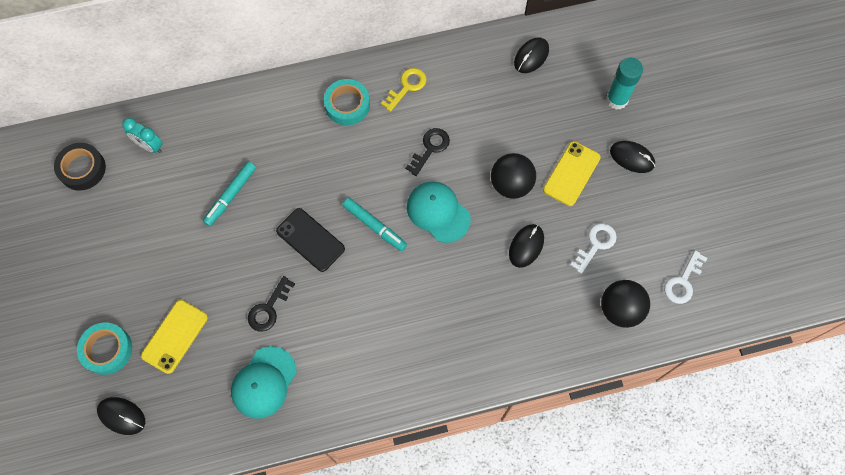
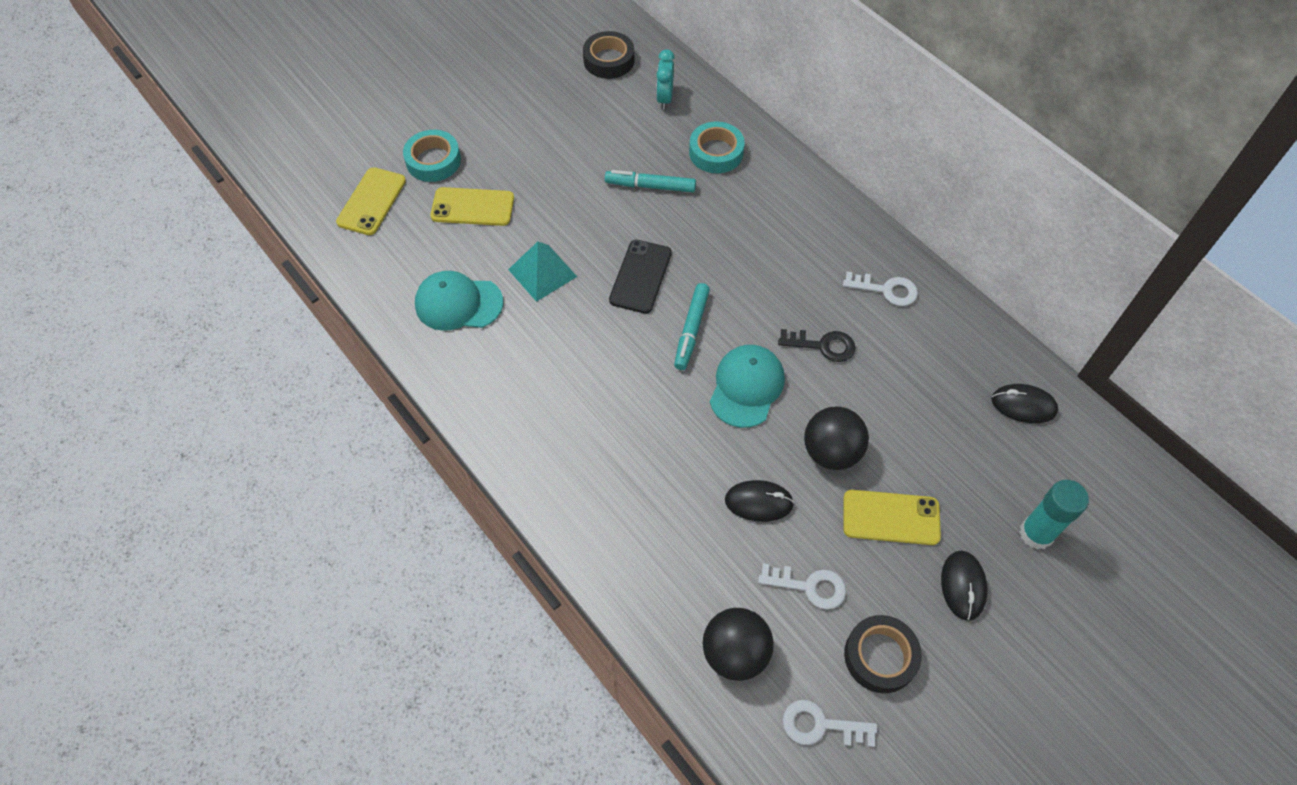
camera: 65 degrees right, 10 degrees down
(122, 416) = (372, 201): black mouse -> yellow phone
(269, 308) = (542, 273): black key -> turquoise pyramid
(347, 105) = (823, 242): turquoise tape -> turquoise tape (716, 152)
(407, 87) = (886, 290): yellow key -> white key
(655, 227) = (880, 656): none -> black tape

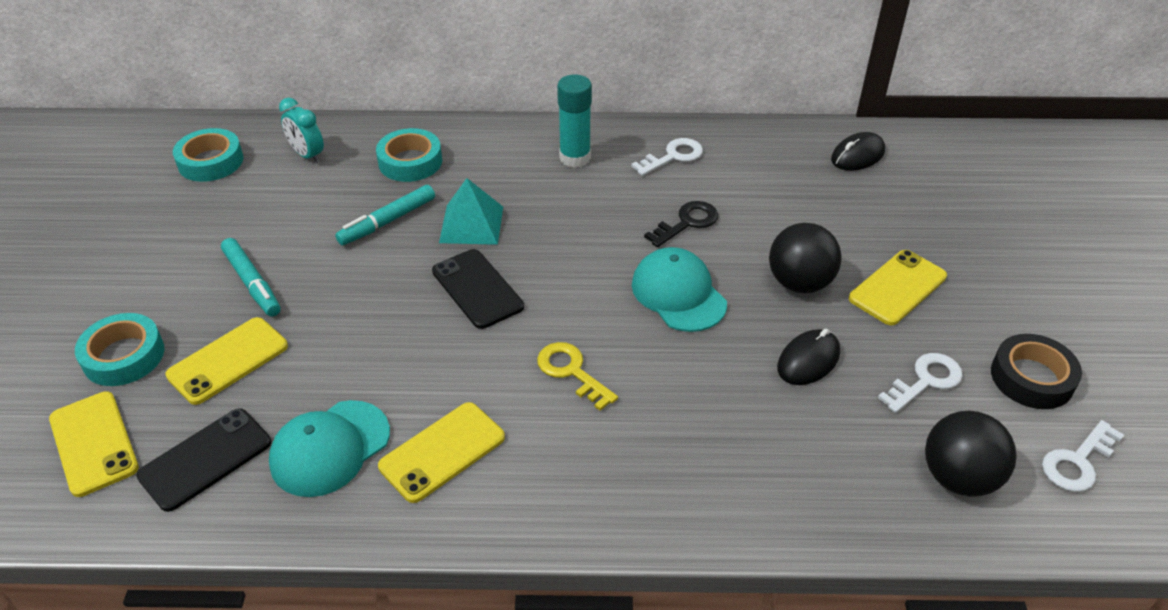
camera: 50 degrees left, 15 degrees down
(403, 256) = (205, 459): none -> black phone
(502, 357) = (442, 452): none -> yellow phone
(542, 273) = (381, 356): turquoise pyramid -> turquoise pyramid (471, 224)
(609, 60) = (210, 161): black tape -> turquoise tape
(620, 376) = (571, 372): none -> yellow key
(691, 330) = (577, 292): turquoise marker -> turquoise marker (252, 283)
(963, 586) = (998, 287): black mouse -> none
(1036, 533) = (980, 219): turquoise glue stick -> turquoise glue stick (575, 158)

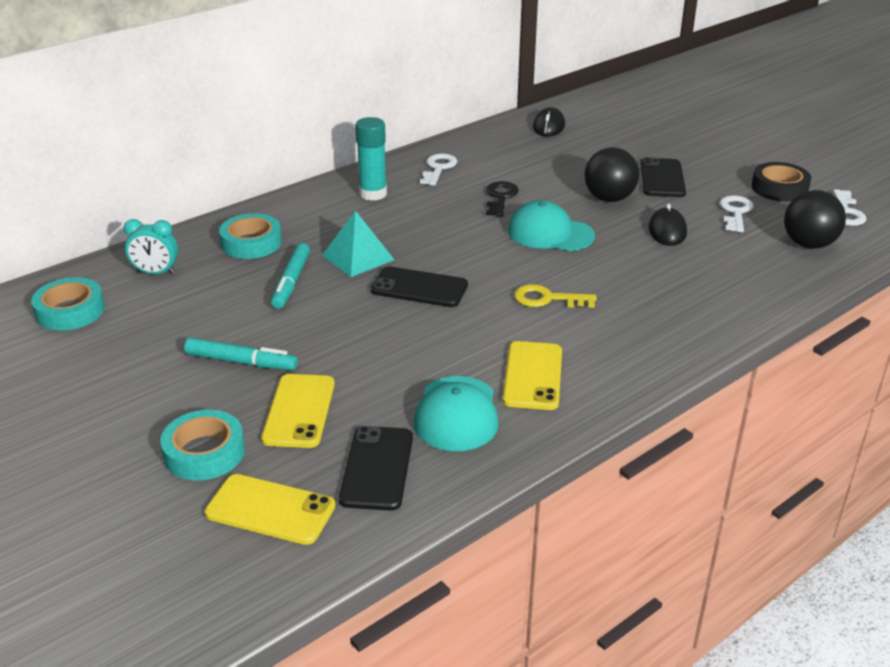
camera: 40 degrees left, 10 degrees down
(897, 287) = (662, 178): yellow phone -> black phone

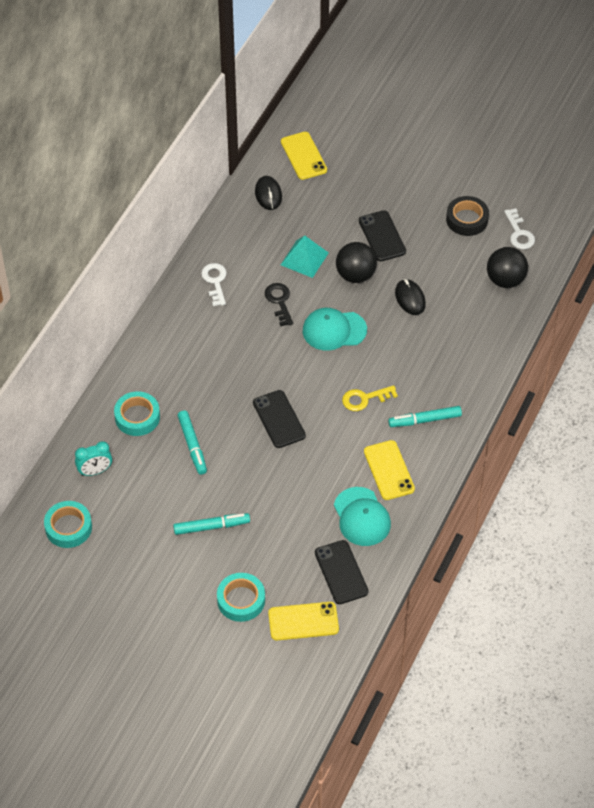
camera: 25 degrees left, 20 degrees up
(299, 411) = (272, 550): yellow phone -> yellow phone (303, 156)
(358, 257) = (220, 404): turquoise pyramid -> turquoise pyramid (304, 258)
(373, 194) = (186, 330): turquoise glue stick -> none
(419, 288) = (279, 419): black phone -> black phone turned 75 degrees clockwise
(619, 340) = (424, 420): none -> turquoise marker
(735, 212) = (447, 260): white key -> none

